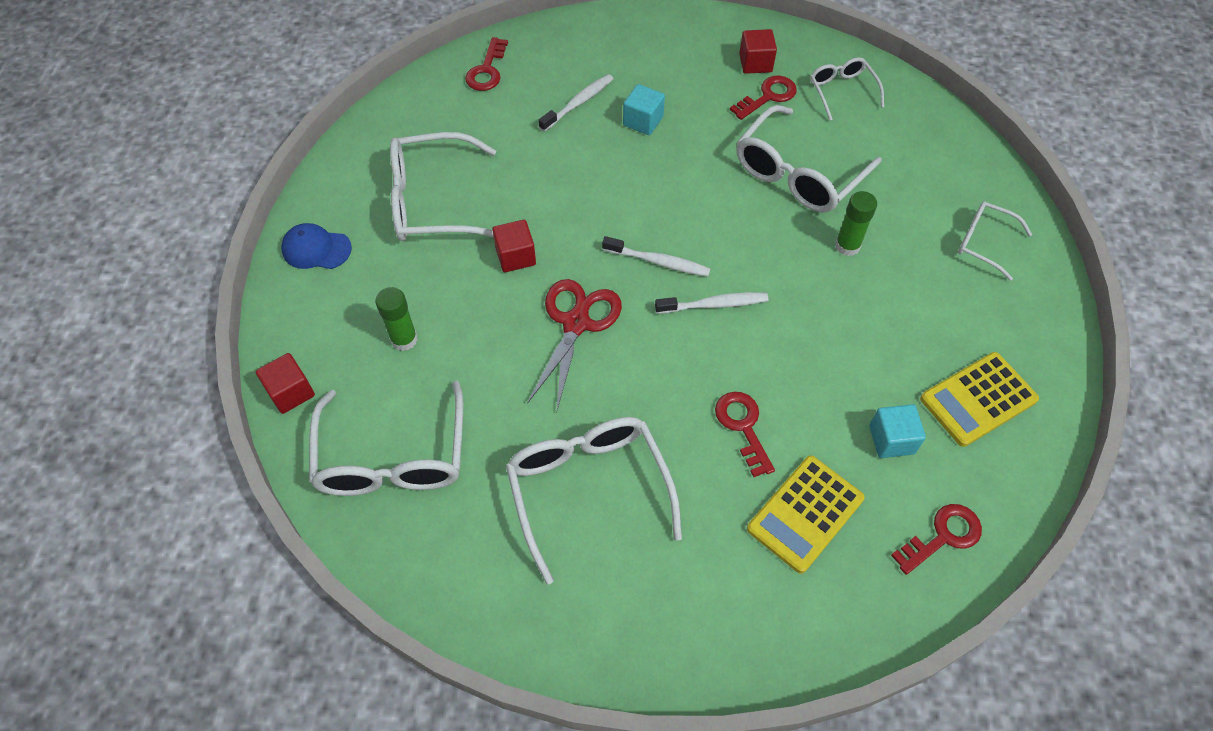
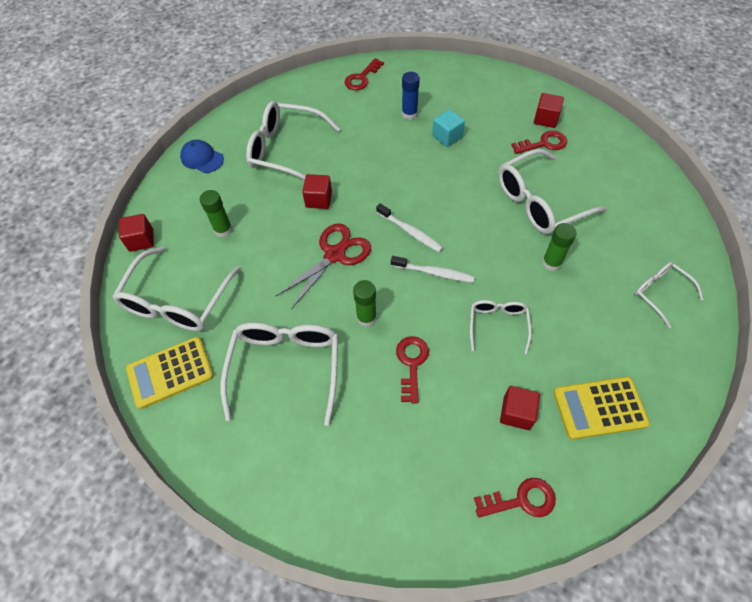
camera: 25 degrees right, 0 degrees up
(578, 103) = (409, 114): white toothbrush -> blue glue stick
(658, 390) = (366, 317): none -> green glue stick
(805, 514) = (425, 442): yellow calculator -> yellow calculator (170, 372)
(841, 91) = (600, 154): white glasses -> white glasses (498, 324)
(891, 439) = (516, 413): turquoise cube -> red cube

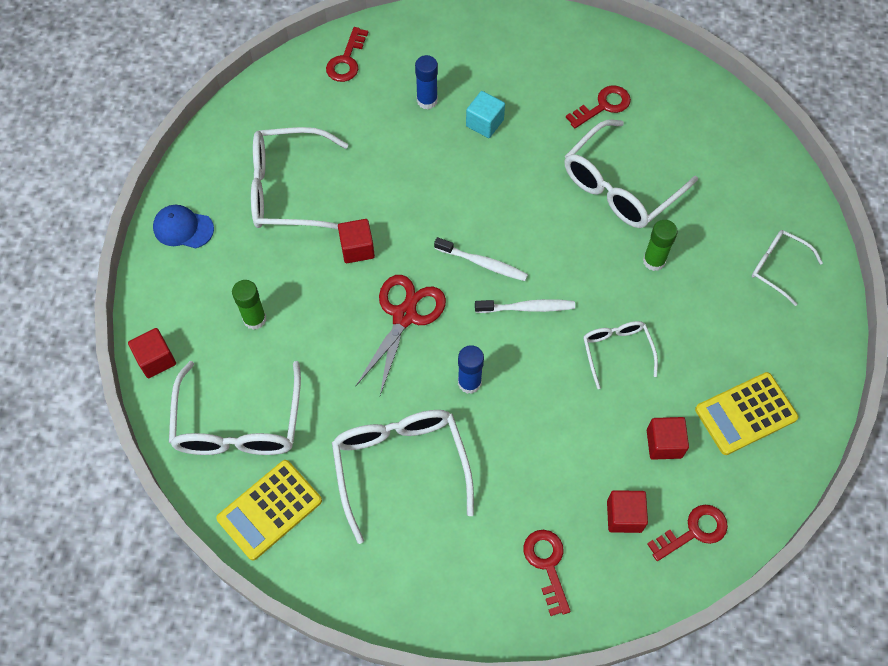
camera: 20 degrees left, 5 degrees up
(366, 317) = (469, 382): green glue stick -> blue glue stick
(412, 364) = (538, 422): red key -> red key (547, 565)
(545, 119) = (596, 70): red cube -> red cube (624, 516)

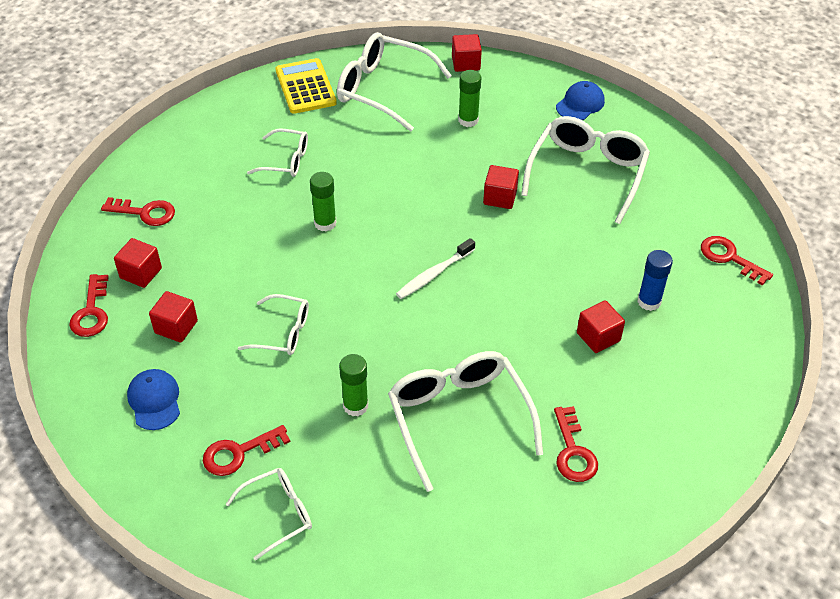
camera: 115 degrees right, 15 degrees down
(400, 465) = (286, 160): white glasses -> white glasses, size x0.56
(404, 315) = (414, 205): red scissors -> none
(469, 382) = (325, 223): blue glue stick -> green glue stick
(484, 123) = (598, 337): turquoise cube -> red cube
(526, 308) = (369, 287): white toothbrush -> none
(745, 414) = (154, 401): yellow calculator -> blue cap
(748, 321) = (239, 453): none -> red key

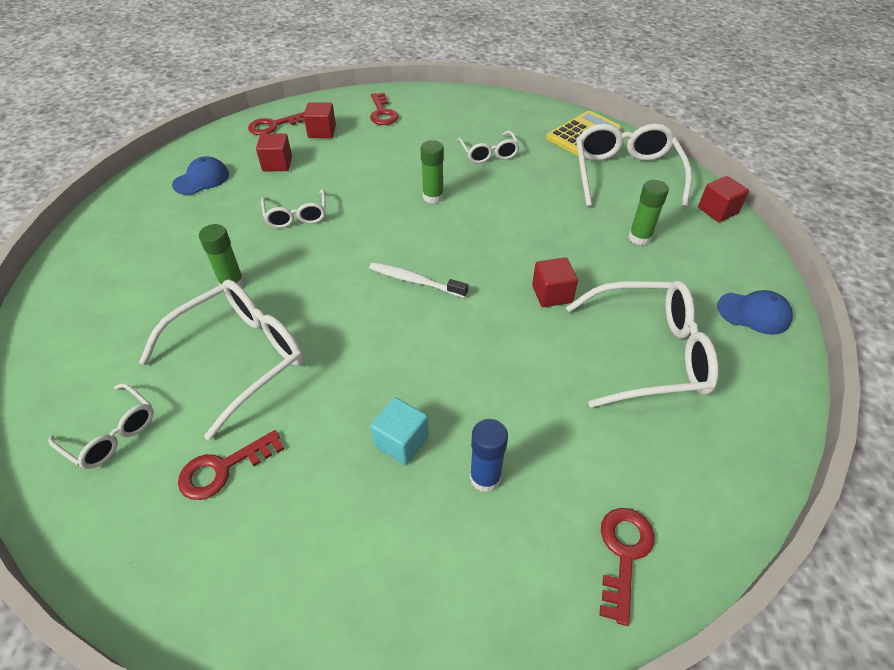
camera: 65 degrees right, 0 degrees up
(239, 453) = (162, 236): red key -> none
(279, 514) = (103, 278): white glasses -> white glasses (112, 434)
(598, 337) = (401, 441): red cube -> turquoise cube

